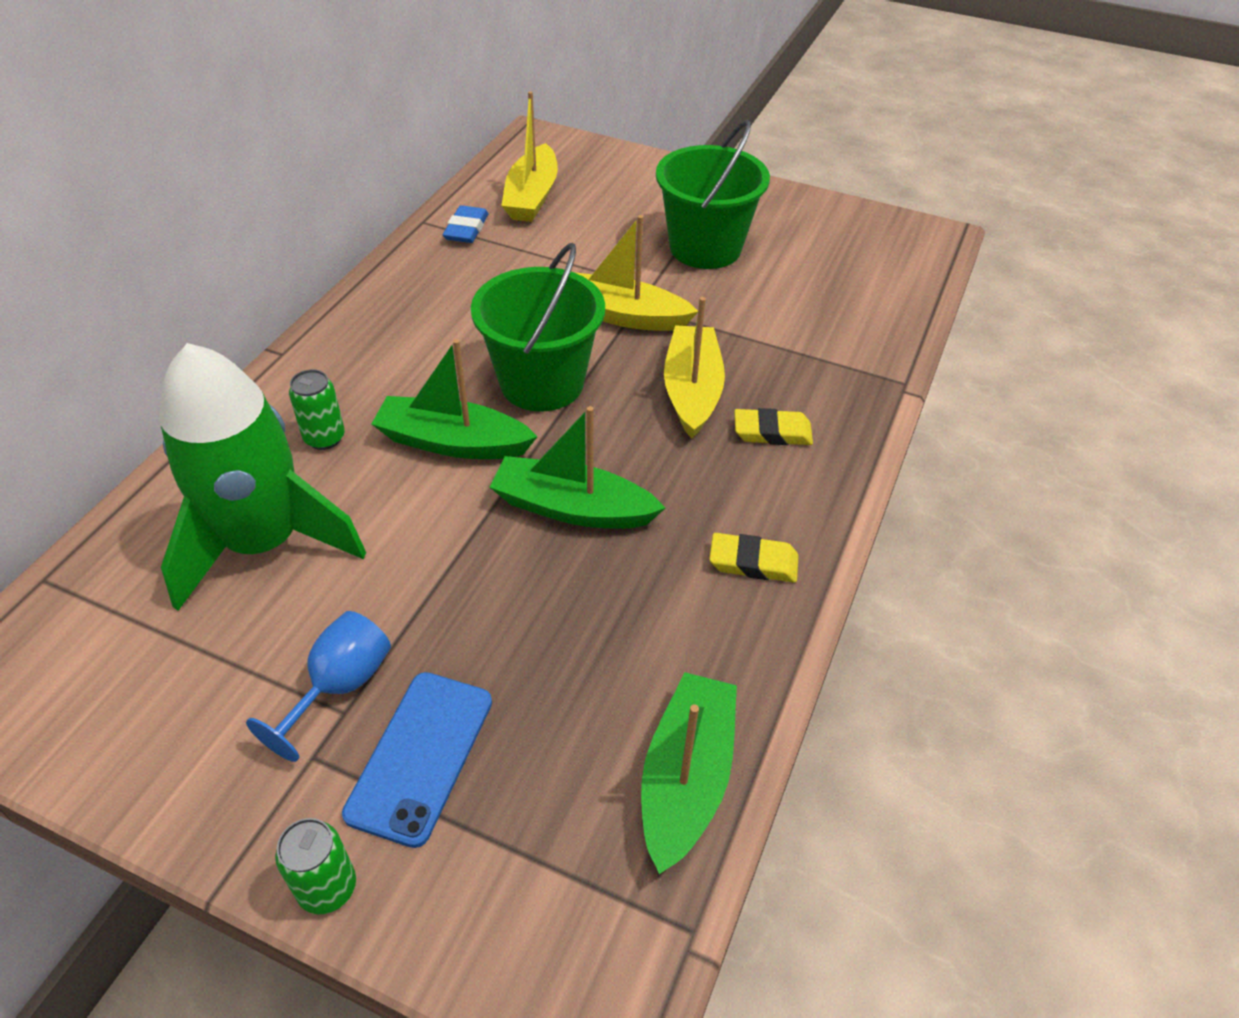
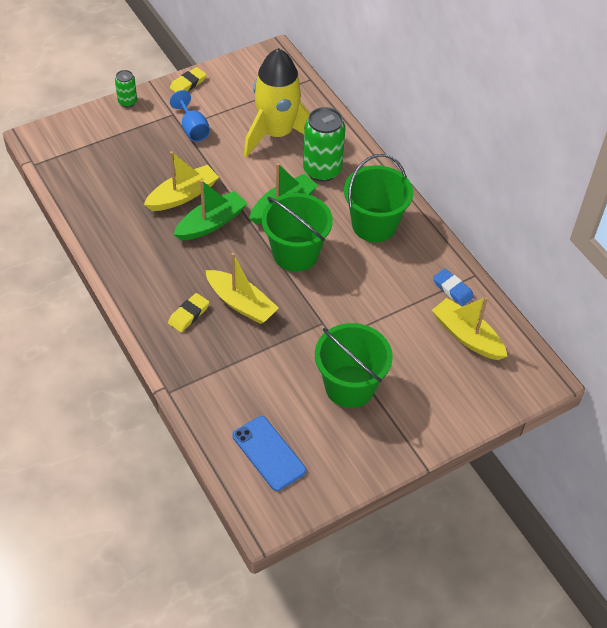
camera: 125 degrees right, 5 degrees up
(264, 543) = (277, 134): green rocket -> yellow rocket
(324, 438) = (322, 170): green can -> green can, size x1.92
(407, 333) = (374, 225): none -> green bucket
(420, 756) = (148, 136): blue phone -> blue phone (269, 453)
(622, 315) = (320, 311): yellow boat -> yellow boat (183, 195)
(686, 778) = (75, 189): green boat -> none
(753, 562) = (131, 260): yellow eraser -> yellow eraser (188, 83)

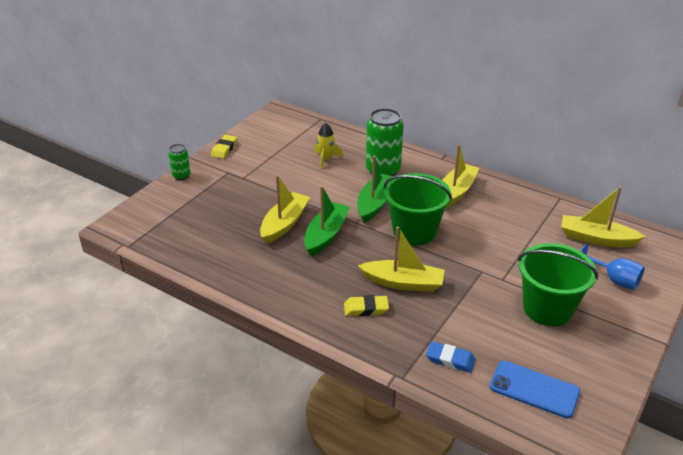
camera: 25 degrees left, 15 degrees down
(188, 314) = (366, 308): yellow eraser -> yellow eraser turned 75 degrees clockwise
(192, 129) = (253, 176): blue goblet -> blue goblet (614, 280)
(277, 134) = (326, 159): yellow rocket -> yellow rocket, size x0.43
(374, 225) = (456, 192): green bucket -> yellow boat
(452, 289) = (554, 212): blue eraser -> blue eraser (450, 359)

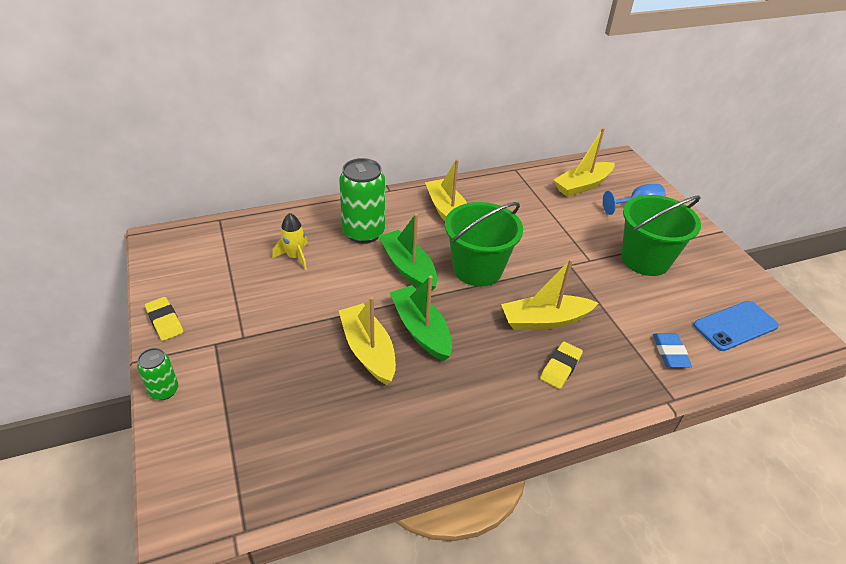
camera: 55 degrees left, 5 degrees up
(403, 283) = (544, 320): yellow boat -> yellow boat turned 150 degrees counterclockwise
(450, 359) = (670, 353): blue eraser -> blue eraser turned 60 degrees counterclockwise

